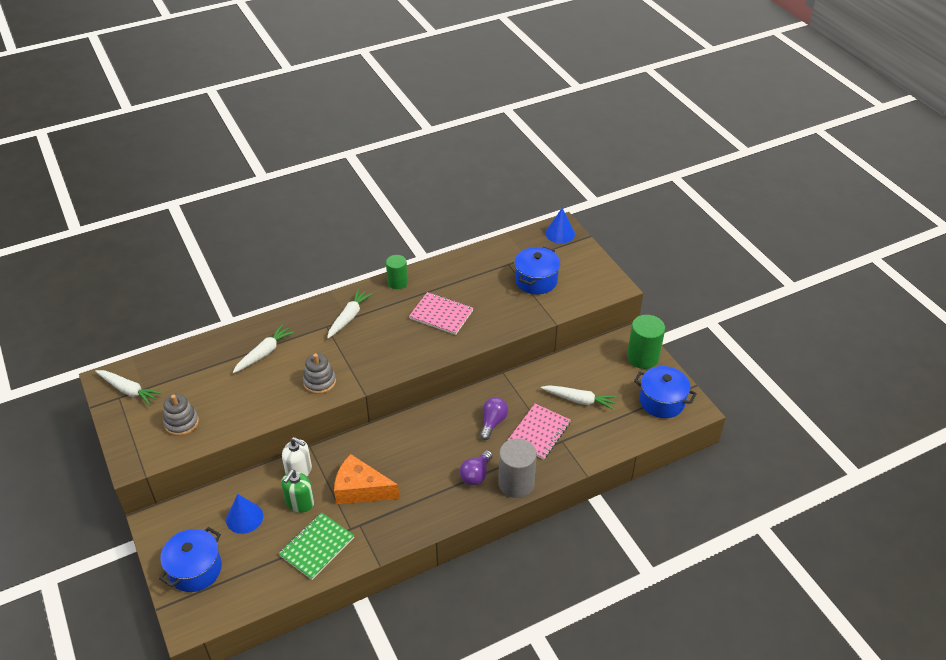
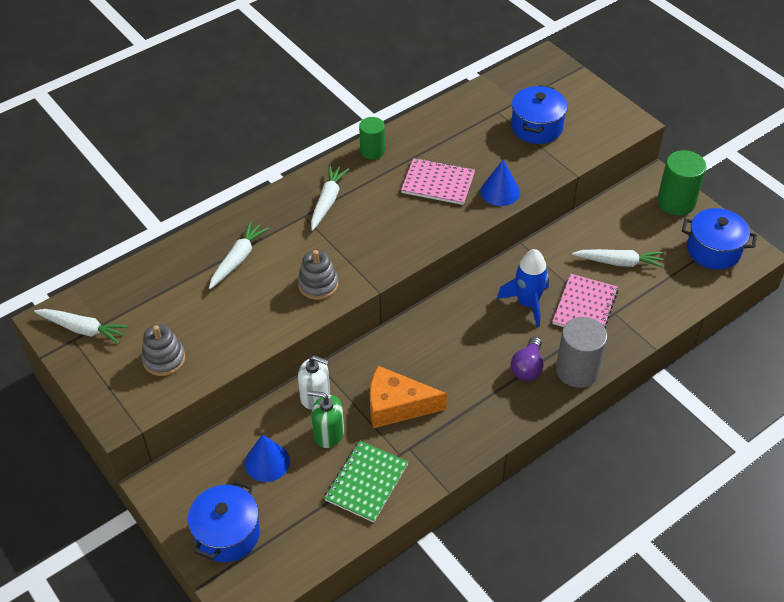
camera: 10 degrees left, 5 degrees up
(300, 503) = (328, 433): green soap dispenser -> green soap dispenser turned 90 degrees clockwise
(492, 422) = (527, 303): purple light bulb -> blue rocket
(560, 233) = (546, 67): blue cone -> blue cone (500, 191)

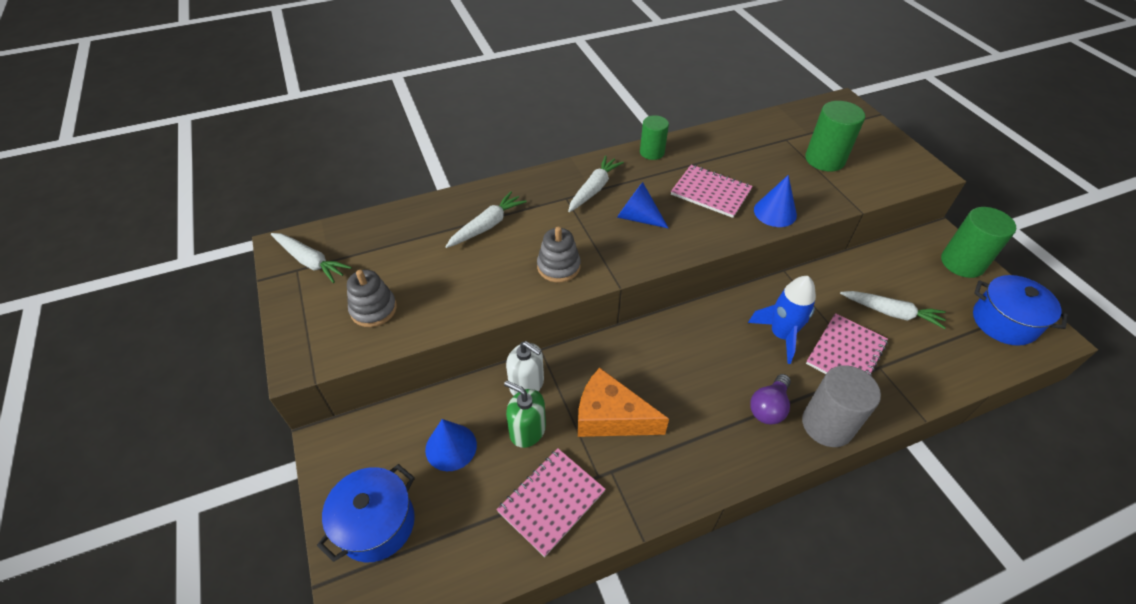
camera: 15 degrees right, 0 degrees up
(366, 482) = (551, 501): green notebook -> pink notebook
(376, 222) = (637, 217): none -> blue cone
(537, 127) = (824, 159): blue pot -> green cylinder

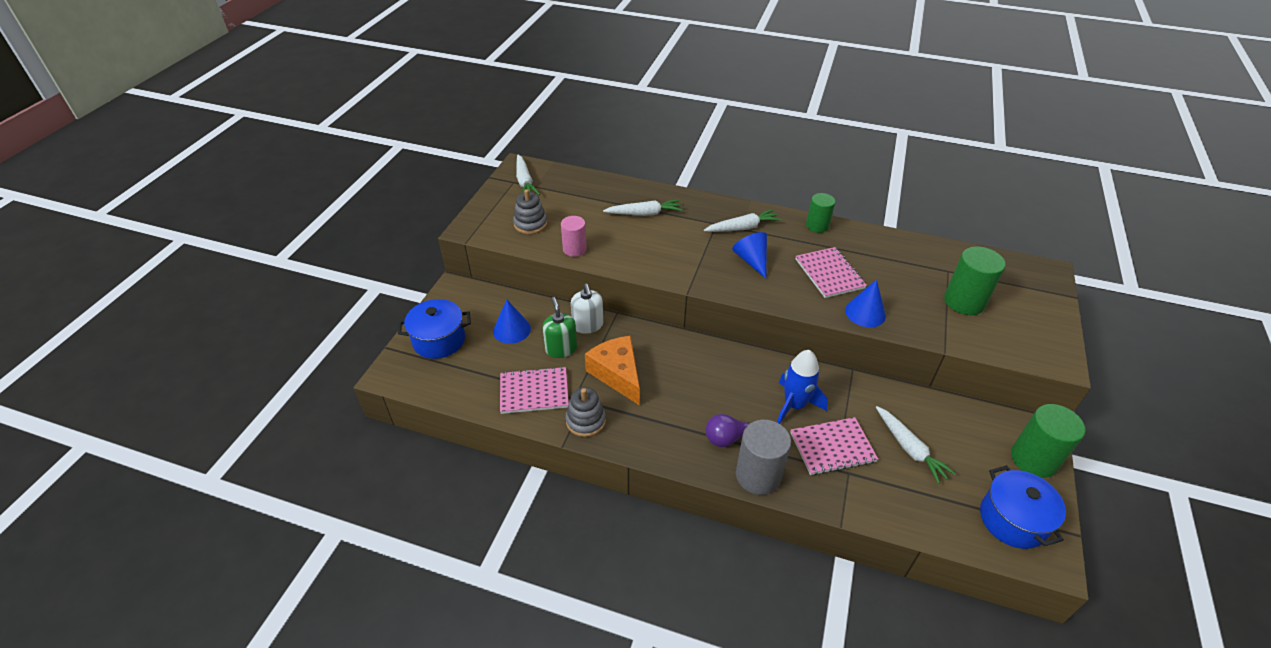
camera: 40 degrees right, 5 degrees down
(457, 309) = (574, 249): none -> pink cylinder
(558, 266) = (661, 260): grey stacking toy -> grey stacking toy (585, 421)

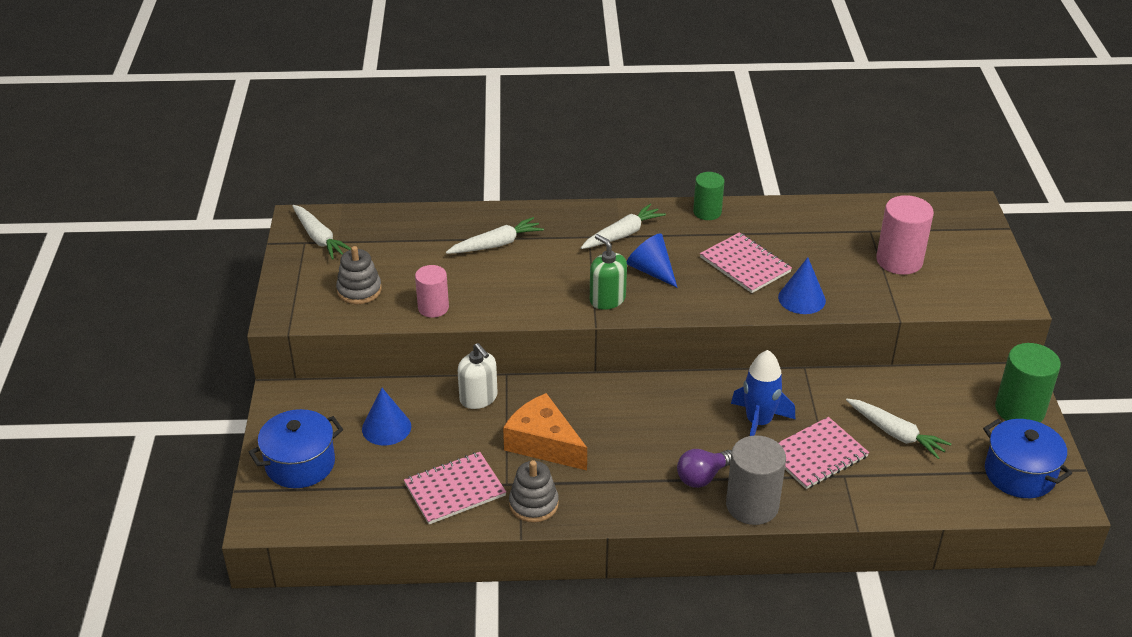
camera: 20 degrees left, 5 degrees down
(561, 349) = (460, 433): green soap dispenser -> green soap dispenser (607, 299)
(964, 301) = (899, 261): green cylinder -> pink cylinder

